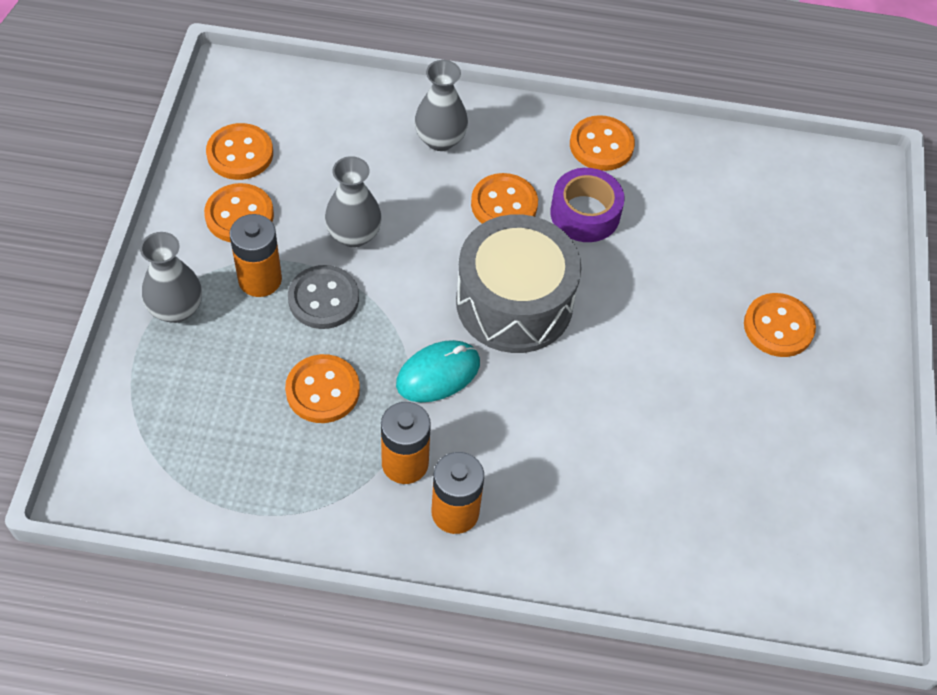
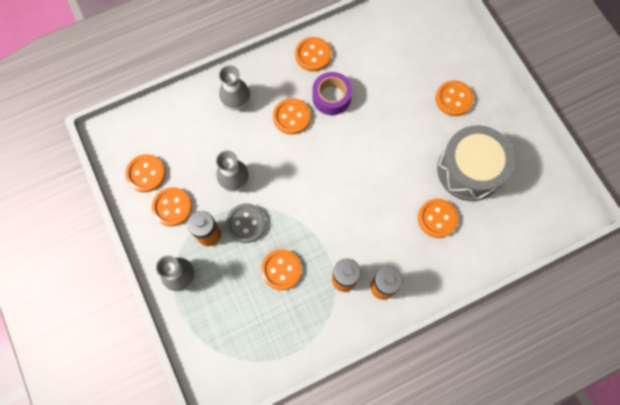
camera: 30 degrees left, 15 degrees up
(438, 374) = (326, 225): turquoise mouse -> none
(514, 302) = (333, 165): grey drum -> grey drum (469, 170)
(619, 473) = (437, 218): none -> orange button

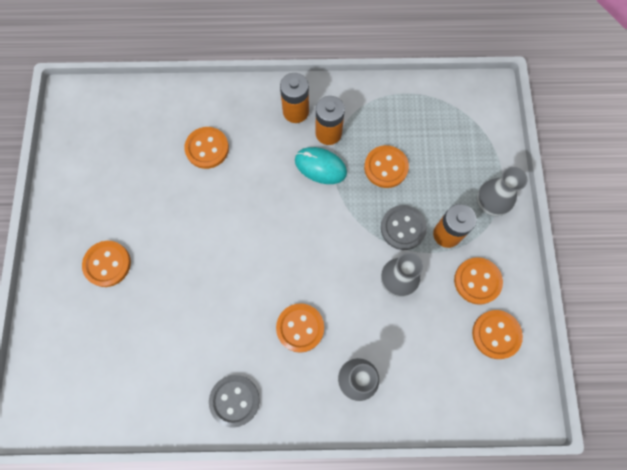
camera: 155 degrees left, 0 degrees up
(313, 55) = (234, 400): orange button -> grey button
(331, 97) = (241, 331): purple tape -> none
(336, 245) = (320, 166): none -> turquoise mouse
(469, 170) = (144, 180): grey drum -> none

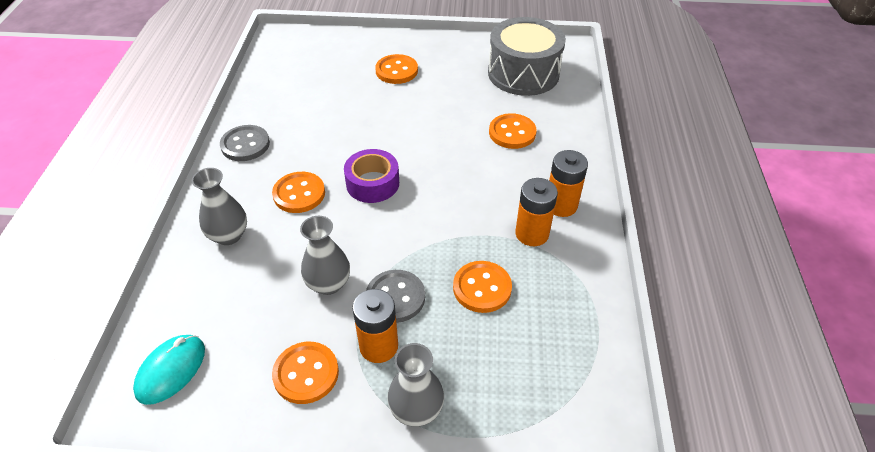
camera: 95 degrees right, 25 degrees down
(115, 139) = (523, 73): none -> grey drum
(281, 263) = (372, 183): none -> purple tape
(320, 166) = (486, 223): turquoise mouse -> turquoise mouse (171, 370)
(496, 334) = (229, 385): orange button -> none

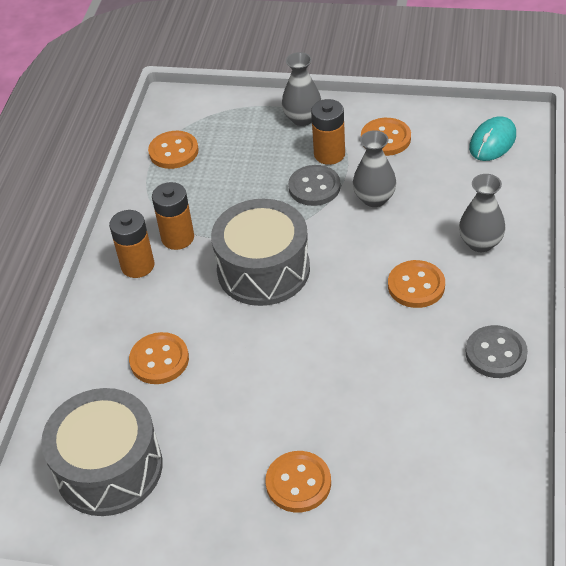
camera: 170 degrees left, 0 degrees up
(372, 183) = (335, 296): purple tape -> none
(439, 204) = (263, 270): none -> grey drum
(482, 288) = (237, 193): orange button -> orange button (173, 151)

